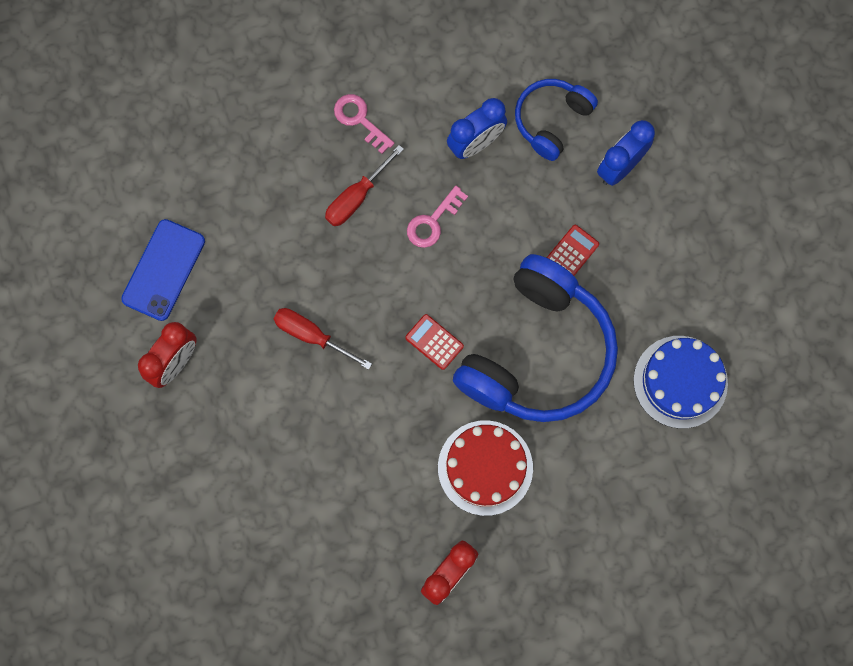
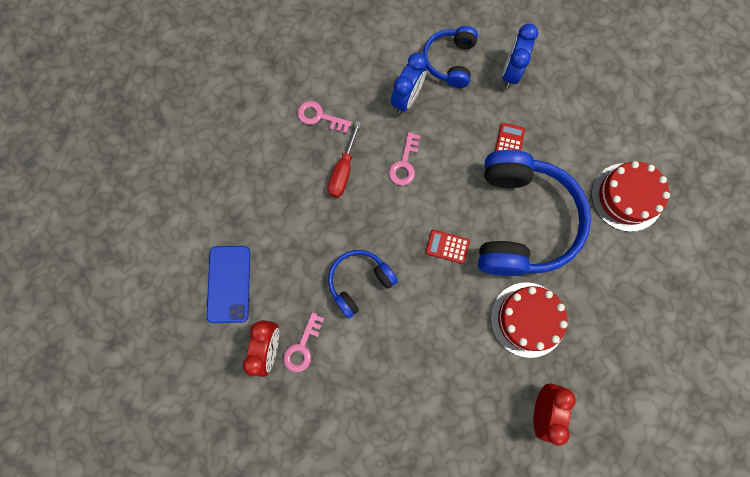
camera: 25 degrees left, 0 degrees up
(213, 379) = (302, 347): none -> pink key
(312, 336) = (359, 282): red screwdriver -> blue headphones
(680, 381) = (626, 197): blue cake -> red cake

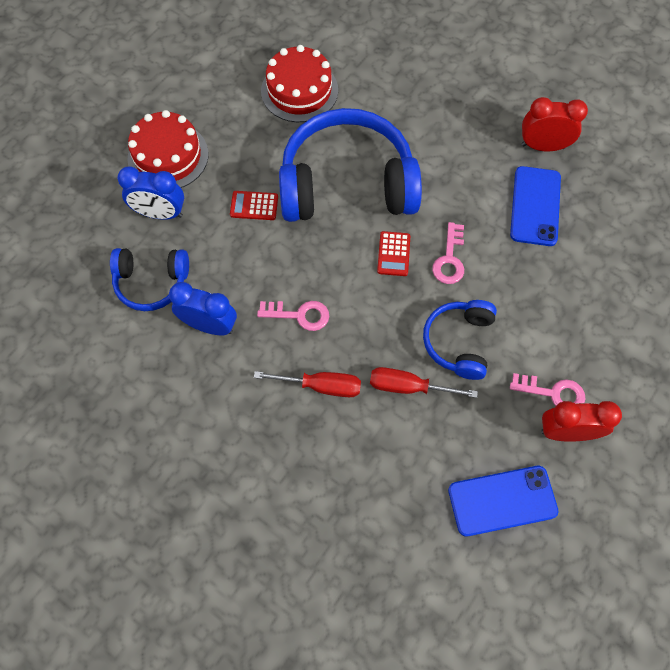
camera: 100 degrees left, 10 degrees down
(320, 117) = (250, 430): pink key -> pink key (450, 259)
(330, 235) = (409, 387): none -> red screwdriver
(359, 282) = (459, 342): blue headphones -> blue headphones turned 60 degrees clockwise
(477, 382) = (535, 206): none -> blue phone
(527, 319) = (455, 167): red cake -> red cake (168, 156)

